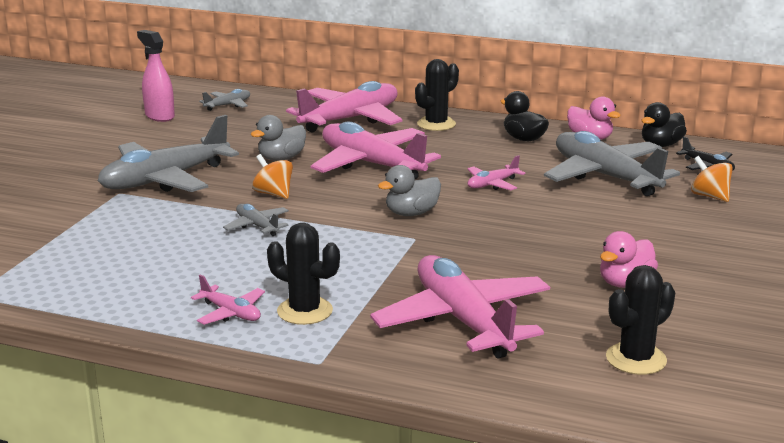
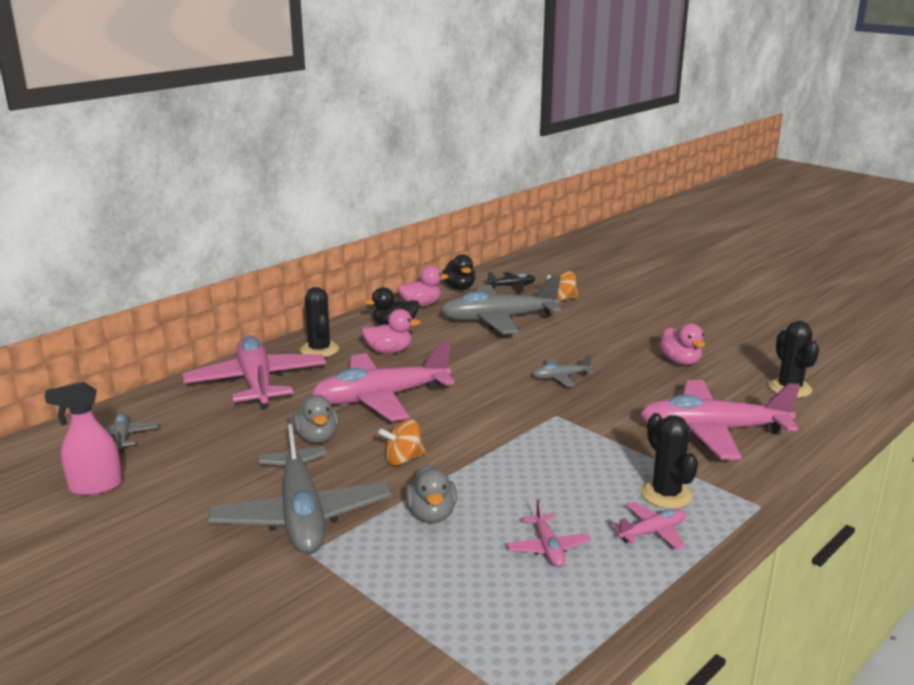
camera: 65 degrees left, 0 degrees up
(257, 226) = (473, 483): grey plane -> grey plane (560, 377)
(305, 311) = (666, 494): black cactus -> black cactus turned 75 degrees counterclockwise
(411, 213) = (505, 405): grey duck -> grey duck (431, 514)
(466, 148) = (389, 351): none -> pink duck
(492, 184) = (475, 360): pink plane -> pink plane (548, 548)

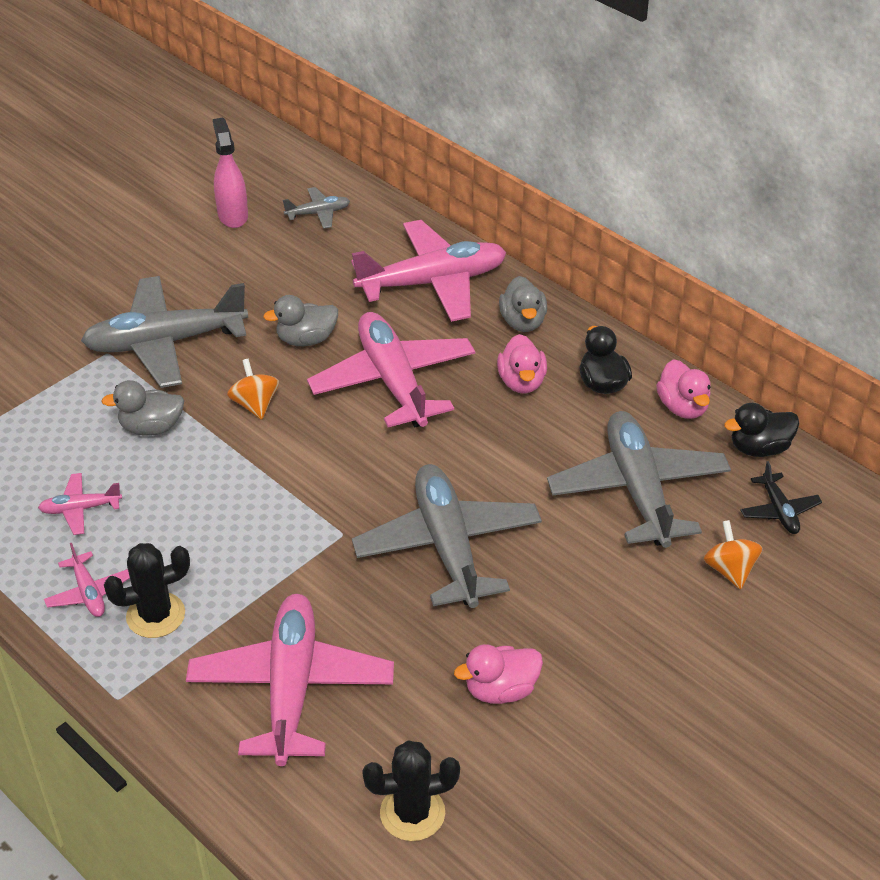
camera: 90 degrees right, 20 degrees up
(319, 350) = (523, 322): black cactus -> grey duck
(560, 377) = (448, 546): grey plane -> grey plane, size x2.23

